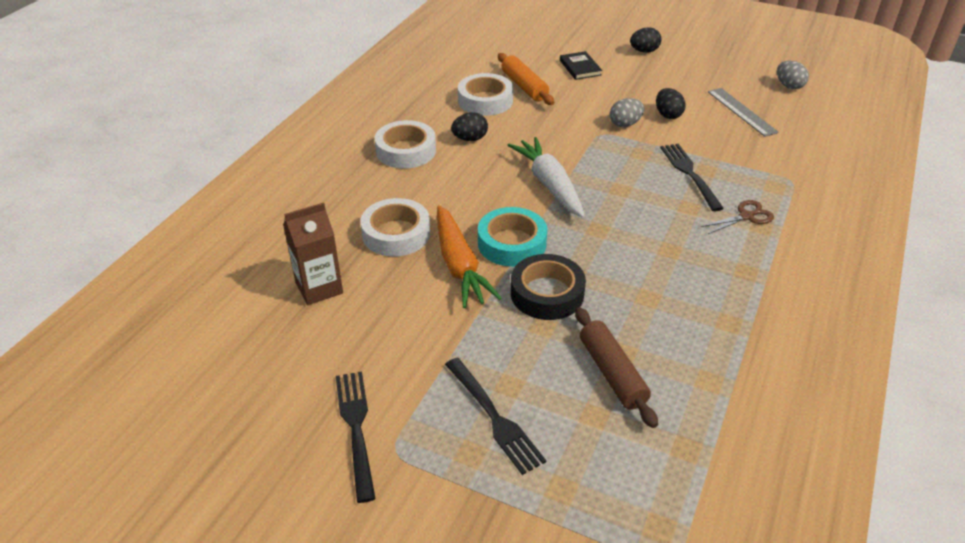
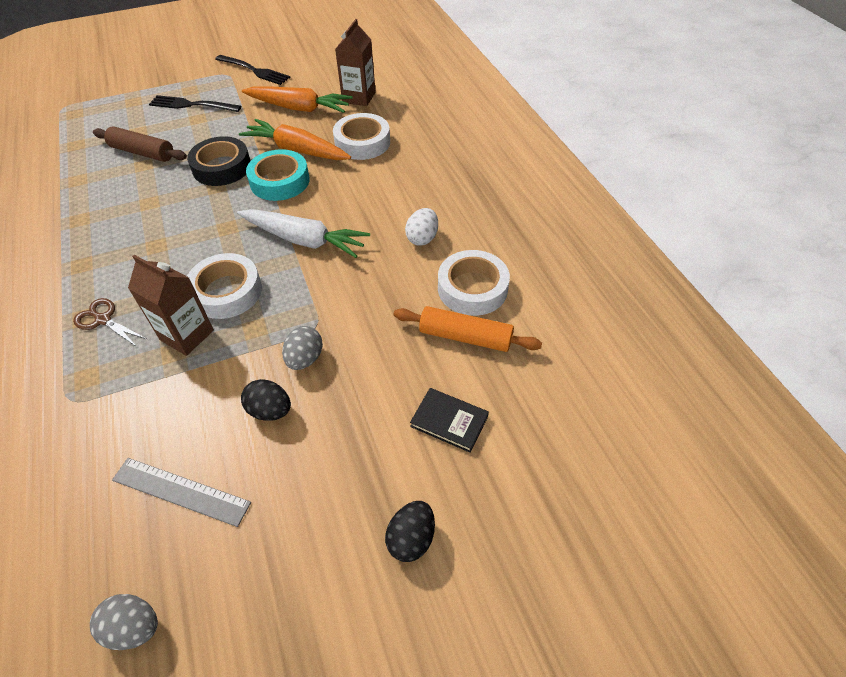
camera: 135 degrees right, 10 degrees up
(391, 317) = (299, 108): none -> orange carrot
(406, 151) = (451, 195): white tape -> white tape (226, 292)
(470, 139) = (422, 238): black egg -> white egg
(689, 174) = (187, 335): black fork -> brown carton
(746, 216) = (103, 320): brown scissors -> brown scissors turned 105 degrees clockwise

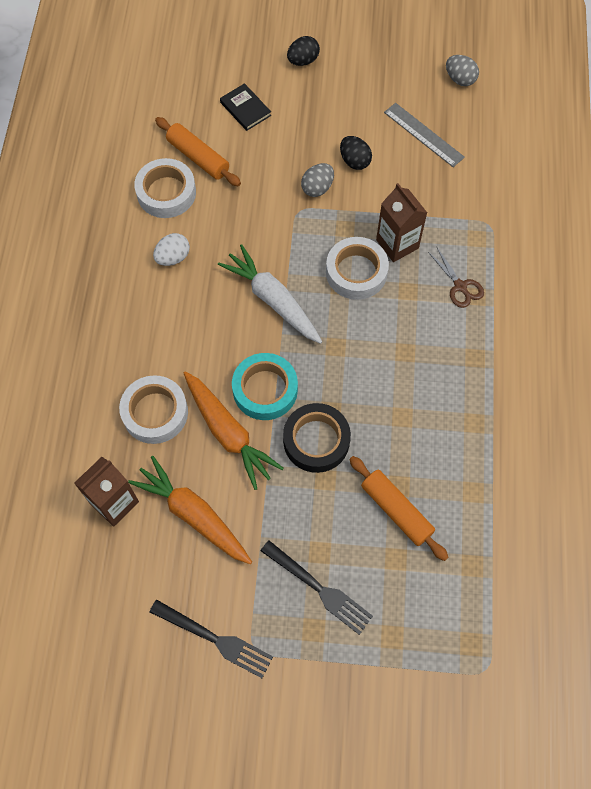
camera: 155 degrees left, 15 degrees up
(142, 152) = (396, 510): brown rolling pin -> orange rolling pin
(254, 70) = (215, 639): black fork -> black fork turned 150 degrees clockwise

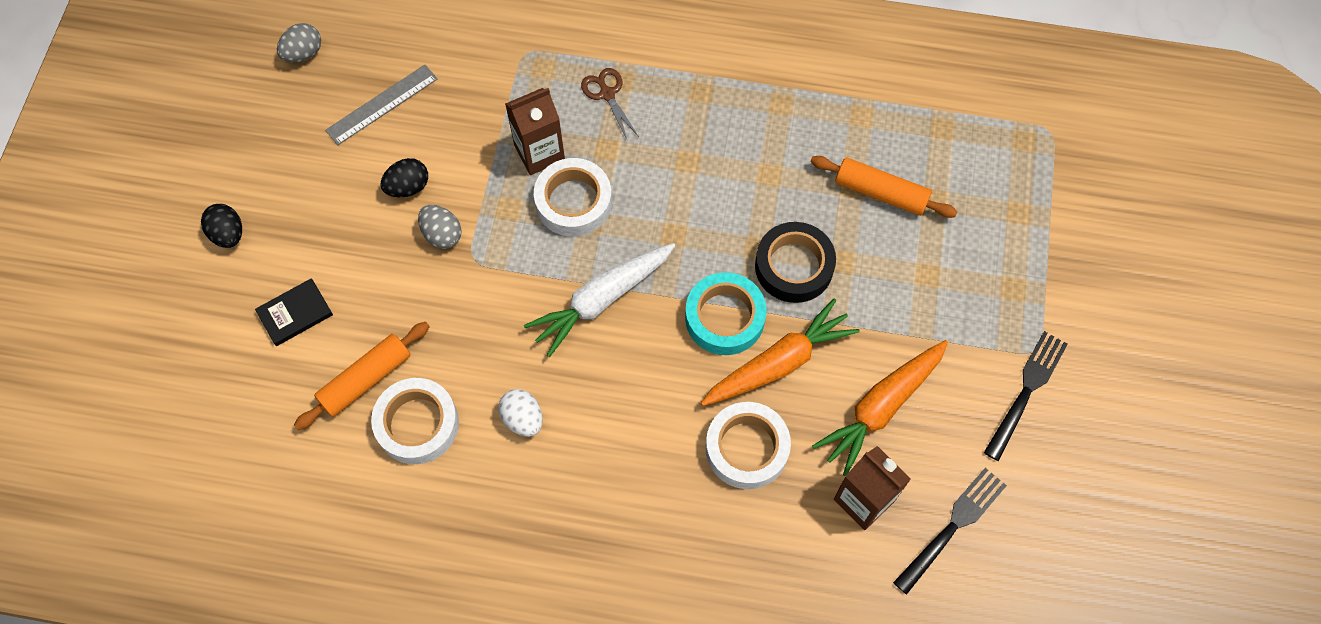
camera: 85 degrees left, 0 degrees up
(319, 589) = (968, 279): black fork -> black fork (952, 527)
(396, 510) = (880, 193): orange rolling pin -> orange rolling pin turned 60 degrees clockwise
(460, 286) = (607, 94): brown scissors -> brown scissors turned 90 degrees counterclockwise

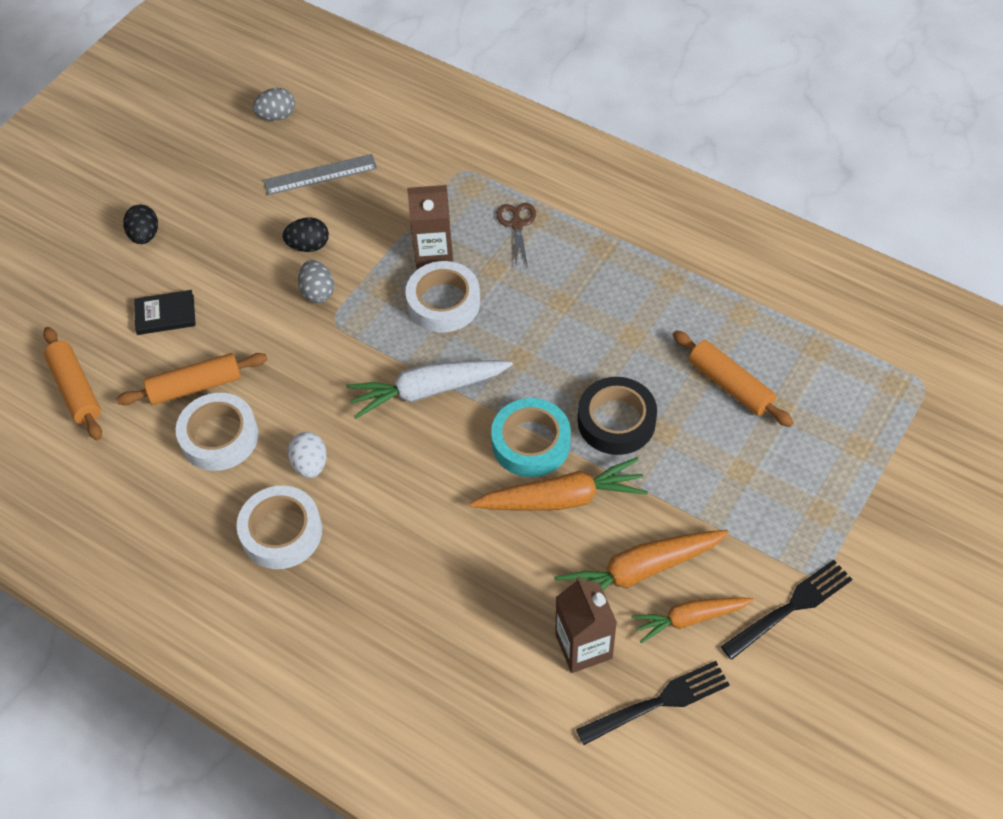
camera: 25 degrees right, 10 degrees down
(241, 428) = (76, 389): none -> orange rolling pin
(747, 448) = (496, 561): white tape -> white tape (281, 532)
(944, 436) = (689, 618): none -> orange carrot

